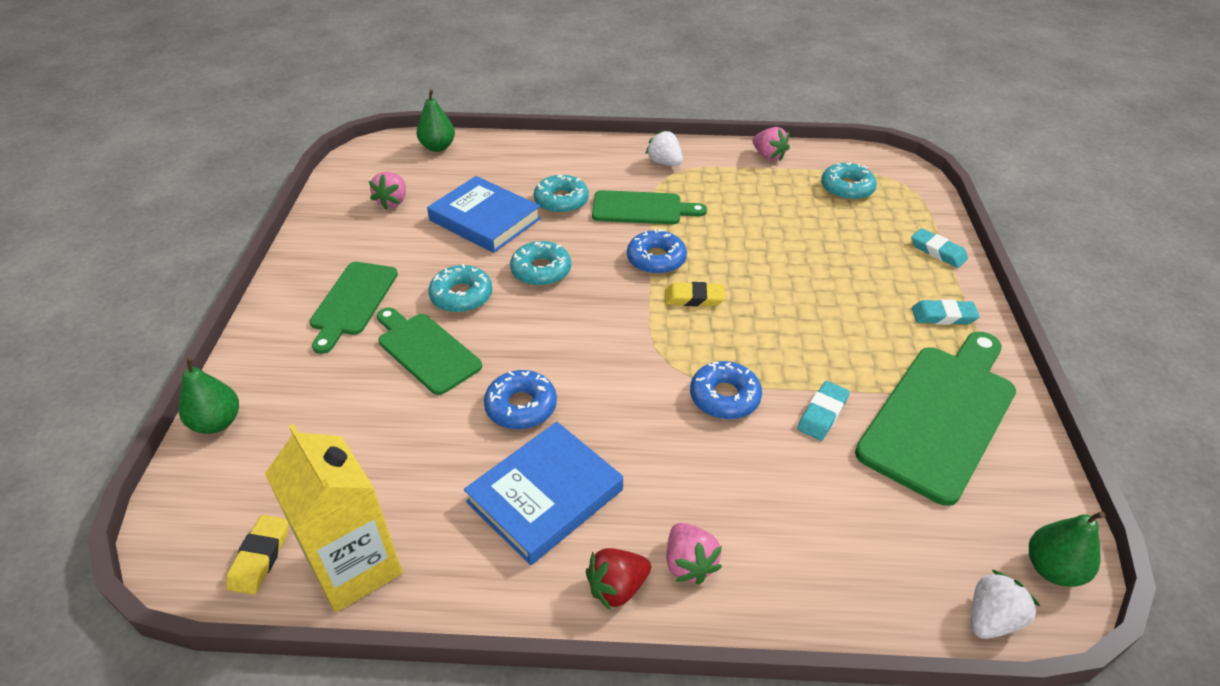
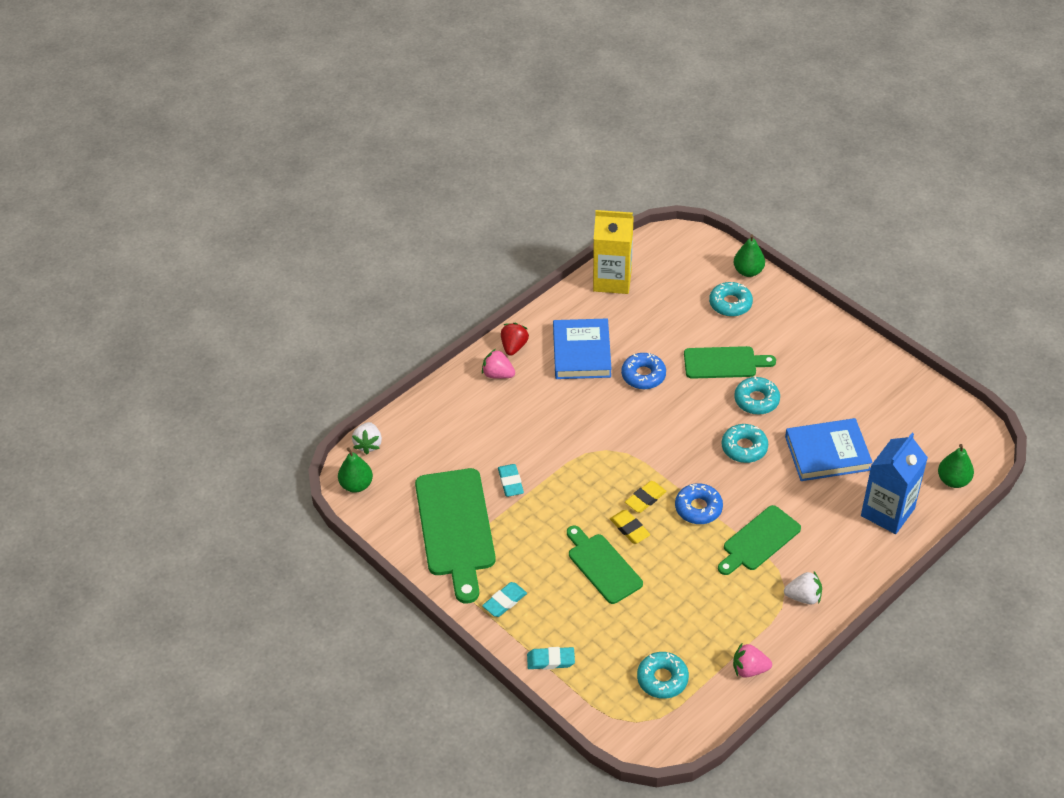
camera: 135 degrees right, 5 degrees up
(260, 557) = (648, 257): yellow eraser -> yellow eraser (629, 529)
(353, 302) = (798, 354): green cutting board -> green cutting board (602, 566)
(393, 201) = (895, 420): pink strawberry -> none
(517, 162) = (887, 512): none -> blue carton
(561, 201) = (811, 504): turquoise donut -> turquoise donut (730, 304)
(724, 397) = (563, 454): blue donut -> none

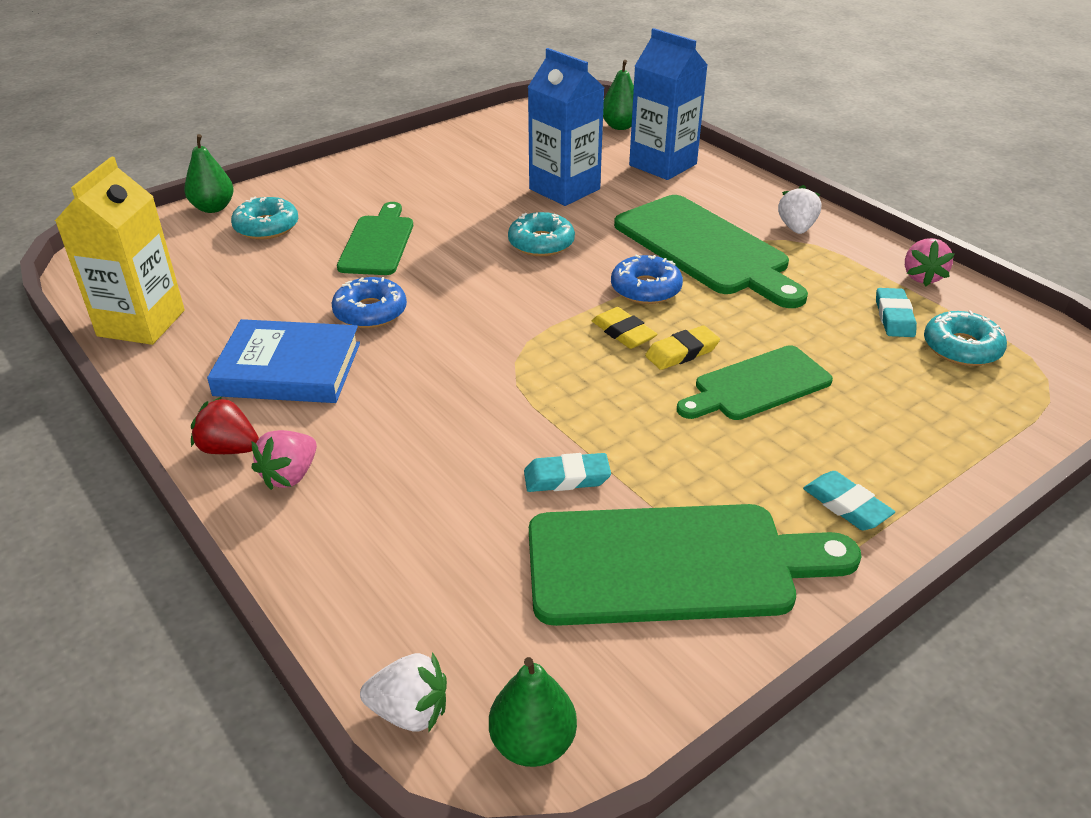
camera: 85 degrees left, 10 degrees down
(550, 660) = (961, 457): turquoise eraser -> turquoise eraser (894, 317)
(756, 400) = (458, 226): turquoise donut -> none
(759, 540) = (705, 248): green cutting board -> green cutting board, size x1.63
(827, 453) = (564, 189): blue book -> blue carton

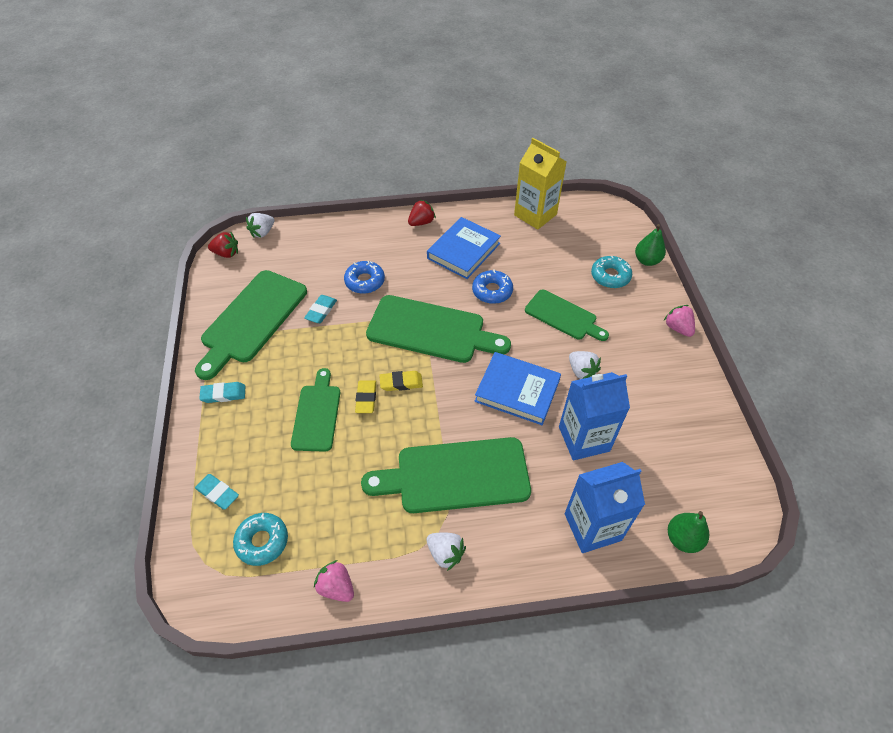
camera: 120 degrees right, 15 degrees up
(290, 475) = (391, 234): pink strawberry -> pink strawberry (677, 328)
(466, 210) = (581, 371): none -> white strawberry
(501, 340) = (431, 330): none -> green cutting board
(532, 743) = (226, 253): green pear -> red strawberry
(541, 243) = (517, 391): turquoise donut -> blue book
(646, 289) = (433, 416): blue donut -> blue donut (365, 281)
(894, 317) = (314, 529): turquoise eraser -> turquoise eraser (218, 493)

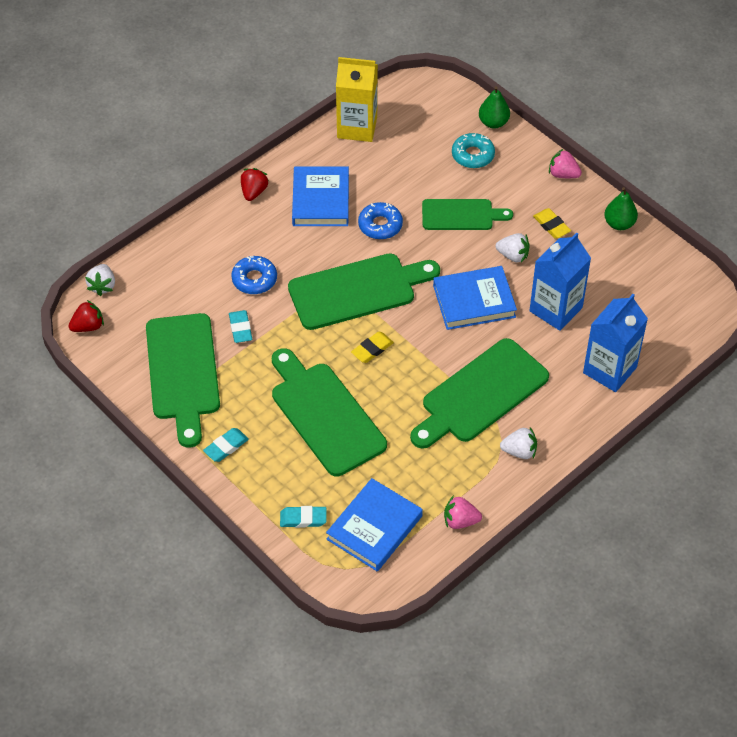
camera: 35 degrees left, 0 degrees up
(262, 541) = (374, 528): turquoise donut -> blue book
(317, 414) = (324, 415): green cutting board -> green cutting board, size x1.63
(366, 398) = (354, 378): yellow eraser -> yellow eraser (551, 225)
(683, 539) = (677, 340): green pear -> green pear (619, 224)

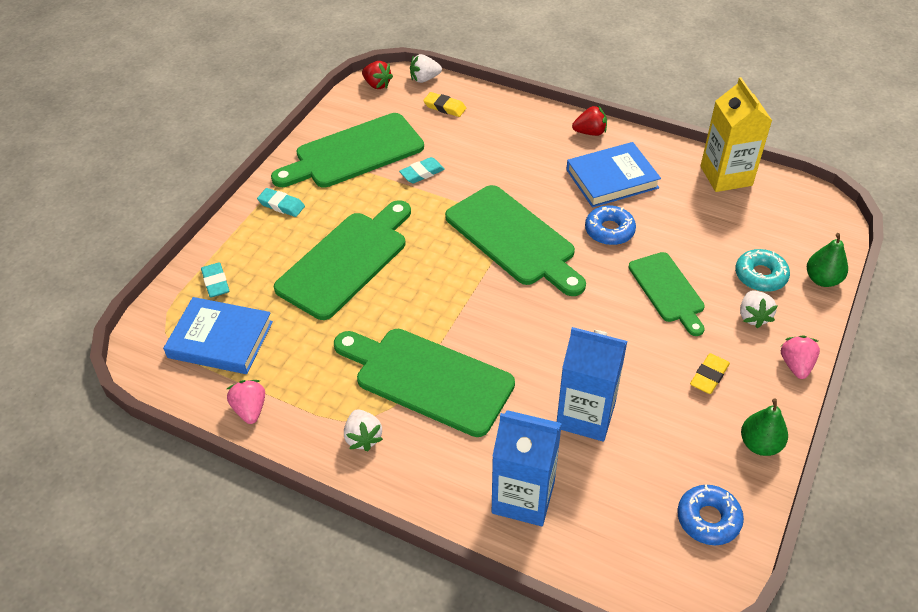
camera: 70 degrees right, 5 degrees down
(254, 279) = (485, 164): blue donut -> blue donut (708, 519)
(372, 349) = (444, 272): yellow eraser -> yellow eraser (444, 107)
(474, 301) = (554, 336): blue book -> none
(513, 255) = (640, 352): white strawberry -> white strawberry (753, 316)

